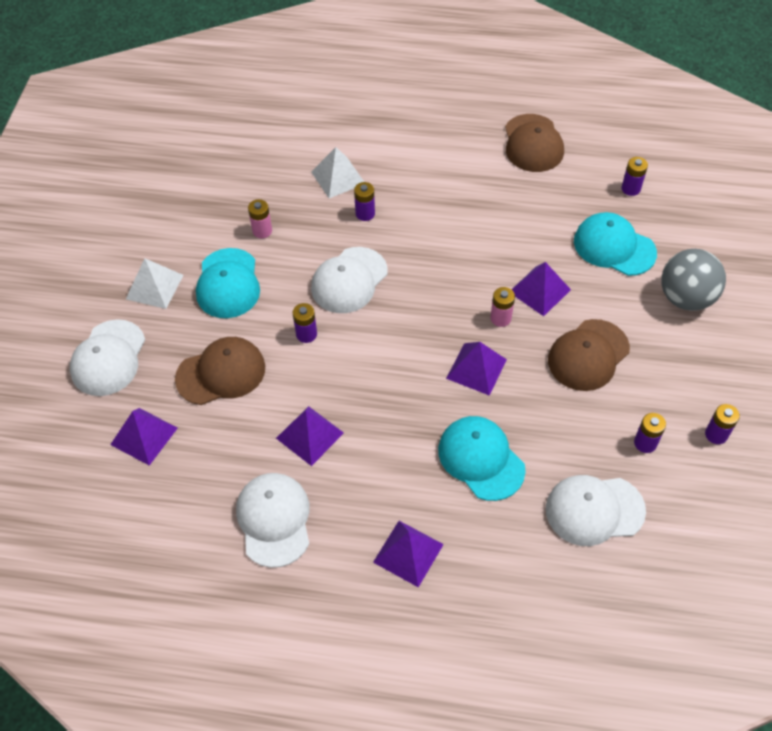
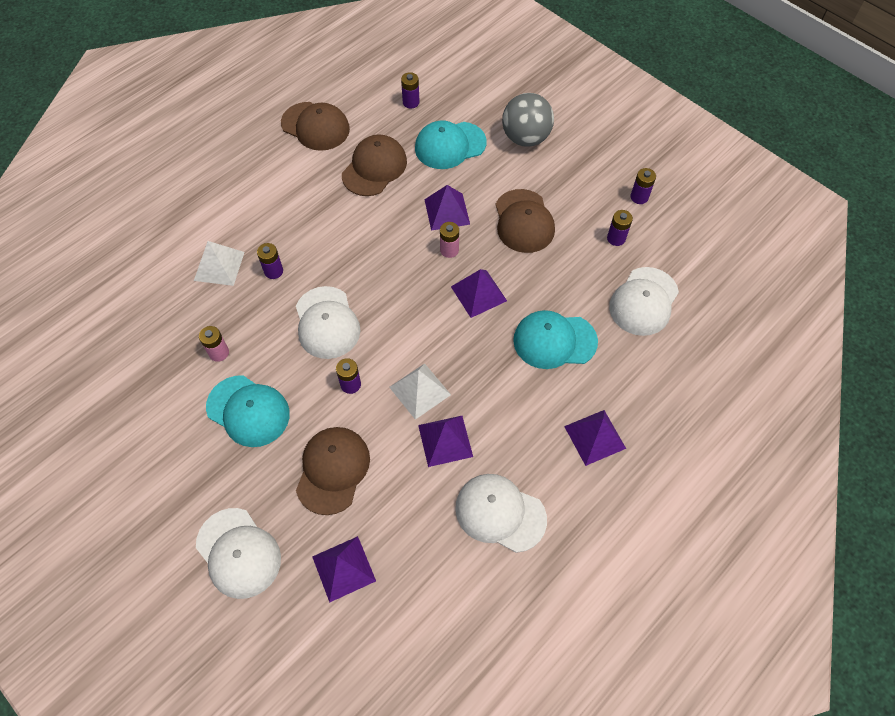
camera: 55 degrees left, 5 degrees up
(154, 287) = (197, 470): white pyramid -> white pyramid (420, 390)
(532, 210) = (374, 168): none -> brown cap

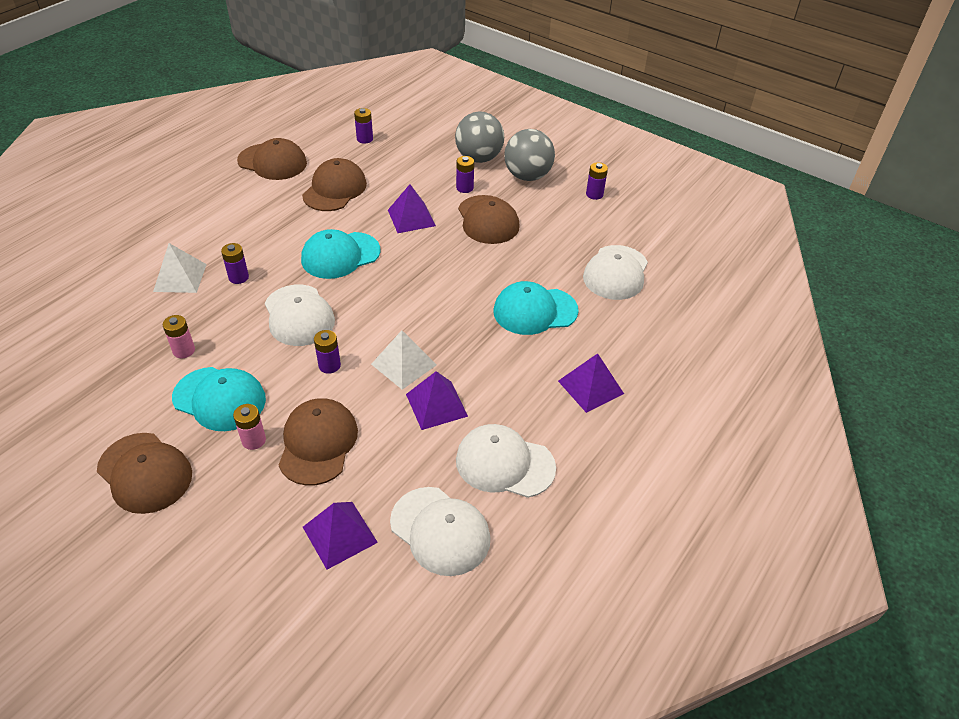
camera: 10 degrees left, 15 degrees down
(180, 483) = (145, 473): none -> brown cap
(238, 553) = (217, 533): white cap -> white cap (440, 531)
(449, 250) = (418, 247): pink battery -> pink battery (254, 440)
(450, 145) = (407, 168): turquoise cap -> turquoise cap (340, 255)
(478, 293) = (452, 279): purple pyramid -> none
(573, 166) = (527, 176): none -> grey ball
(616, 238) = (579, 226): purple battery -> purple battery (464, 188)

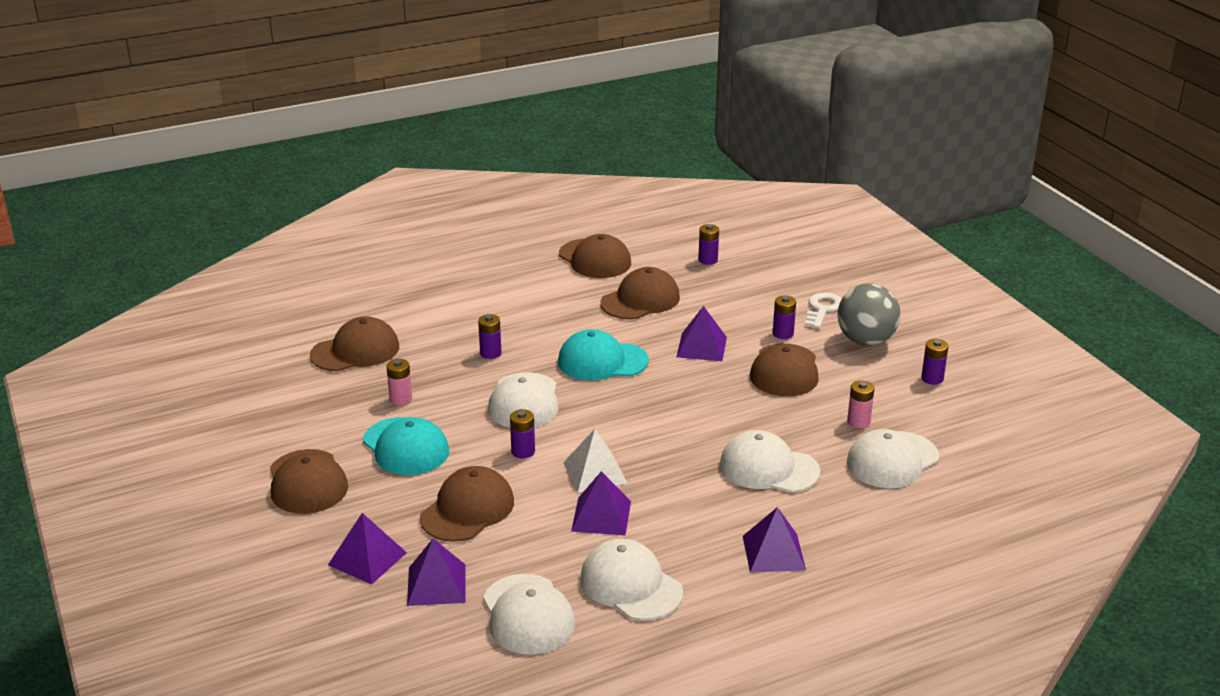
camera: 30 degrees right, 15 degrees down
(108, 314) = (355, 351): none -> brown cap
(180, 277) = (437, 338): white pyramid -> none
(254, 440) = (413, 488): pink battery -> pink battery (858, 421)
(257, 534) = (367, 558): none -> purple pyramid
(479, 158) = (822, 309): grey ball -> white key
(535, 311) = (768, 468): turquoise cap -> white cap

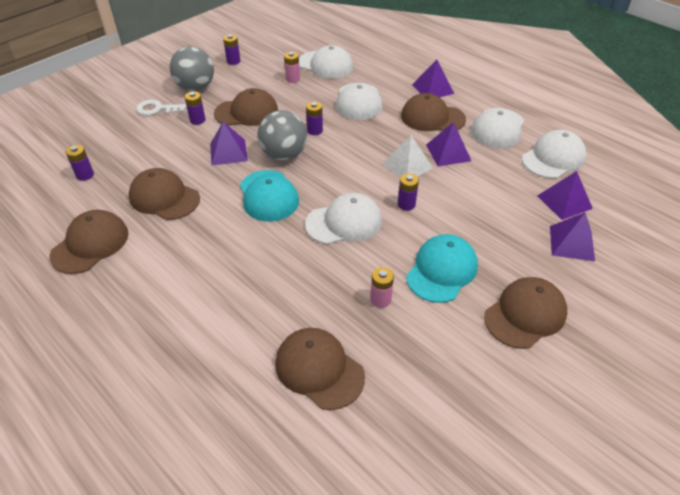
camera: 110 degrees left, 15 degrees up
(467, 510) = (486, 211): brown cap -> brown cap (432, 117)
(490, 353) = (282, 265): purple battery -> purple battery (315, 130)
(673, 383) = (284, 155): none -> grey ball

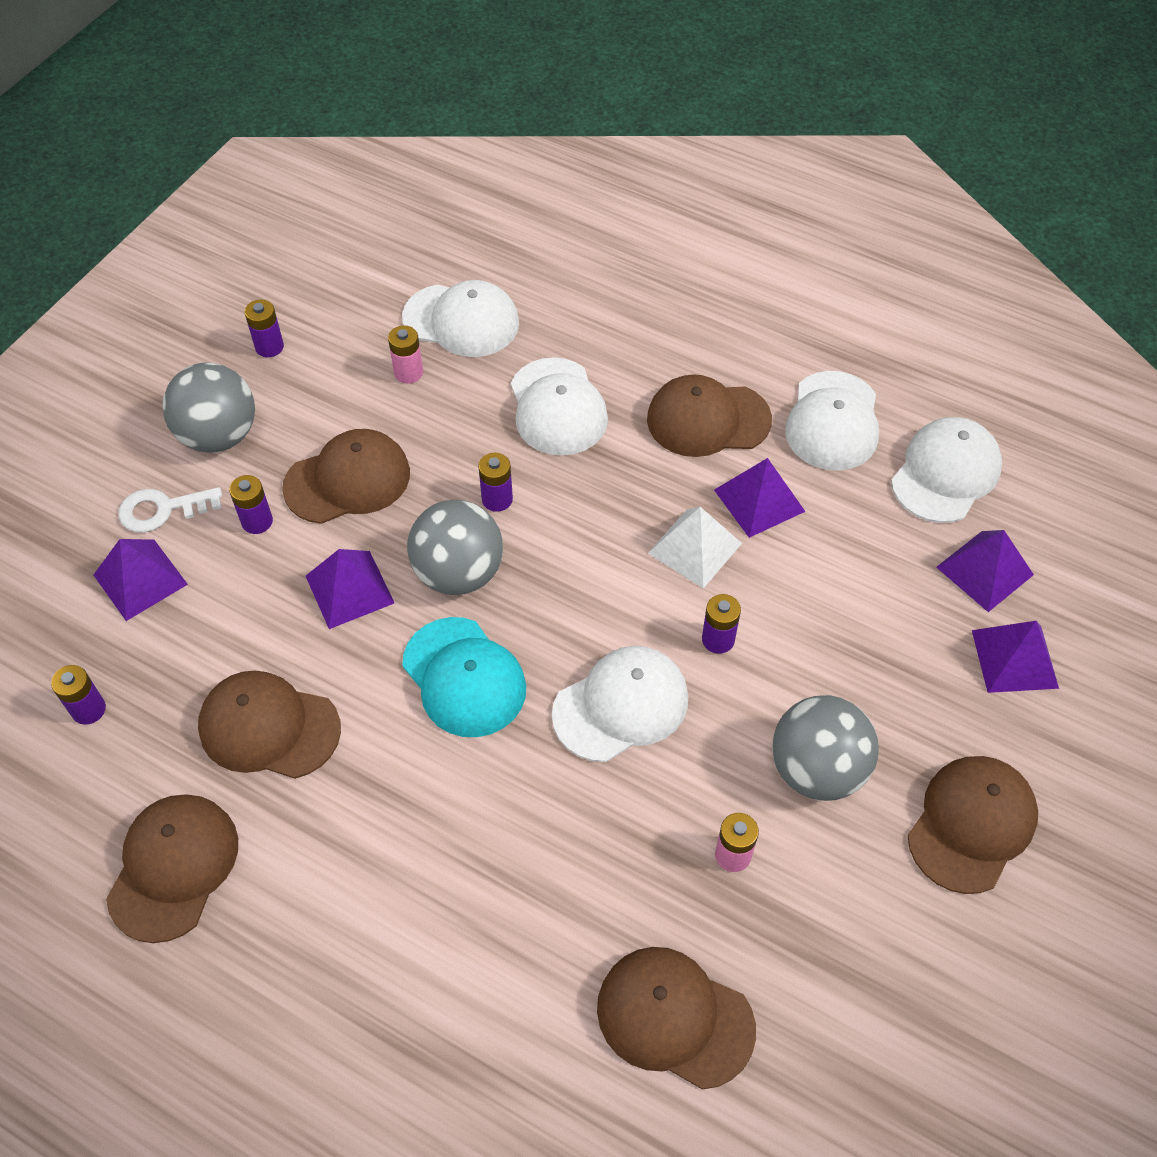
camera: 15 degrees left, 10 degrees up
(432, 89) = (688, 344): purple pyramid -> purple pyramid (140, 579)
(441, 270) = (817, 769): turquoise cap -> grey ball

